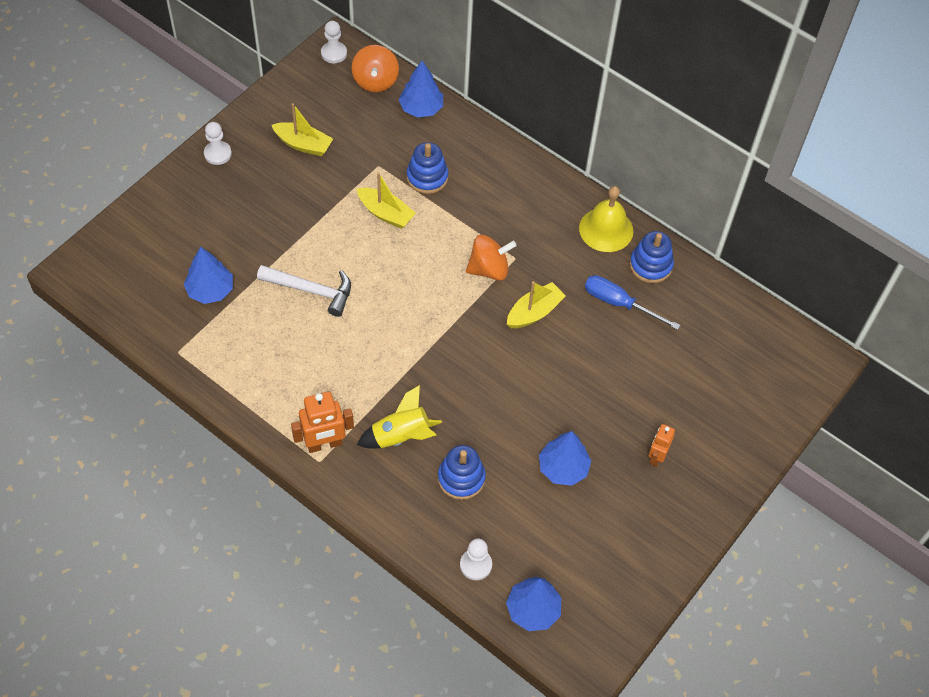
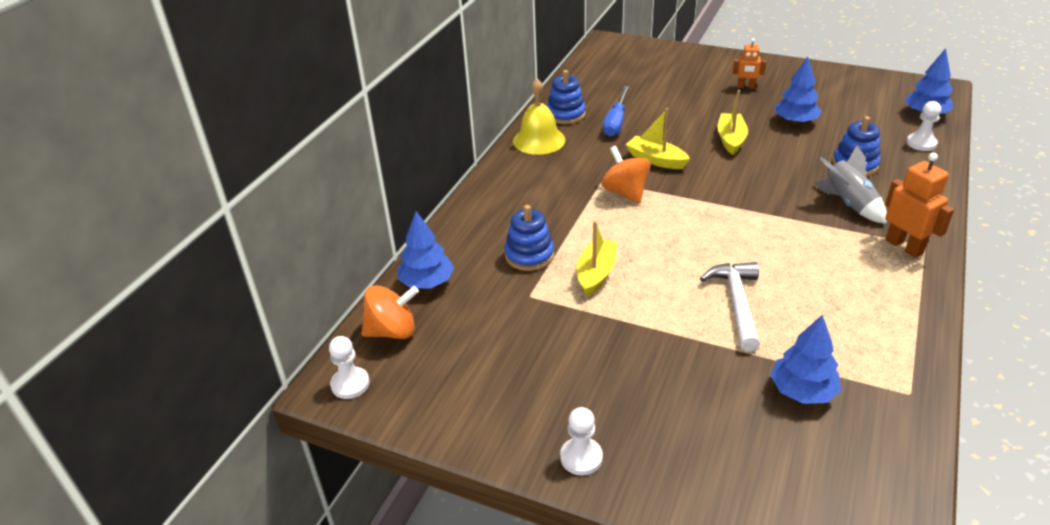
camera: 100 degrees left, 20 degrees down
(303, 144) = (525, 370): yellow boat -> yellow boat (731, 139)
(401, 436) = (848, 204): yellow rocket -> grey rocket

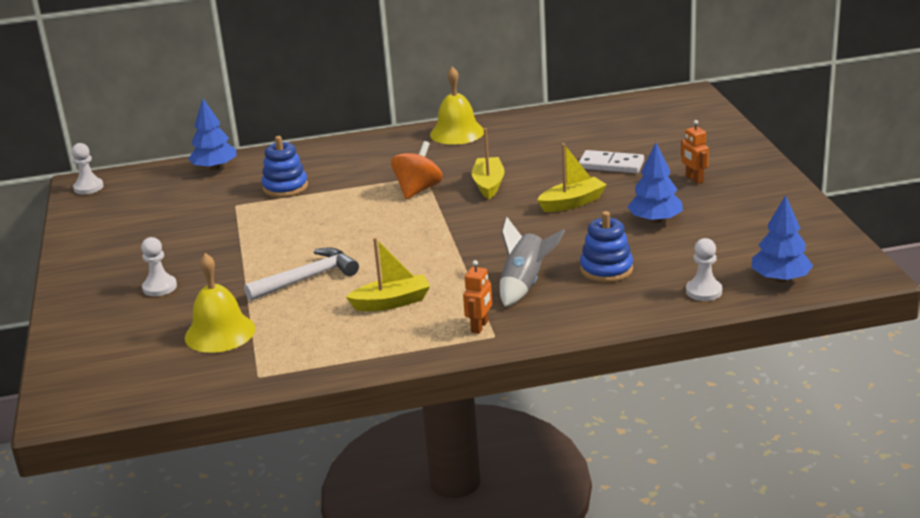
camera: 55 degrees right, 10 degrees down
(392, 331) = (151, 178): orange spinning top -> none
(566, 114) = (516, 127): blue stacking toy -> none
(581, 457) = (81, 278): white pawn -> white pawn (159, 287)
(596, 273) = (288, 217): yellow boat -> yellow boat (391, 302)
(616, 122) = (532, 149): blue screwdriver -> none
(685, 105) = (611, 165): none -> white domino
(802, 391) = (220, 333): blue tree -> yellow bell
(904, 246) = (480, 327): orange robot -> orange robot, size x0.63

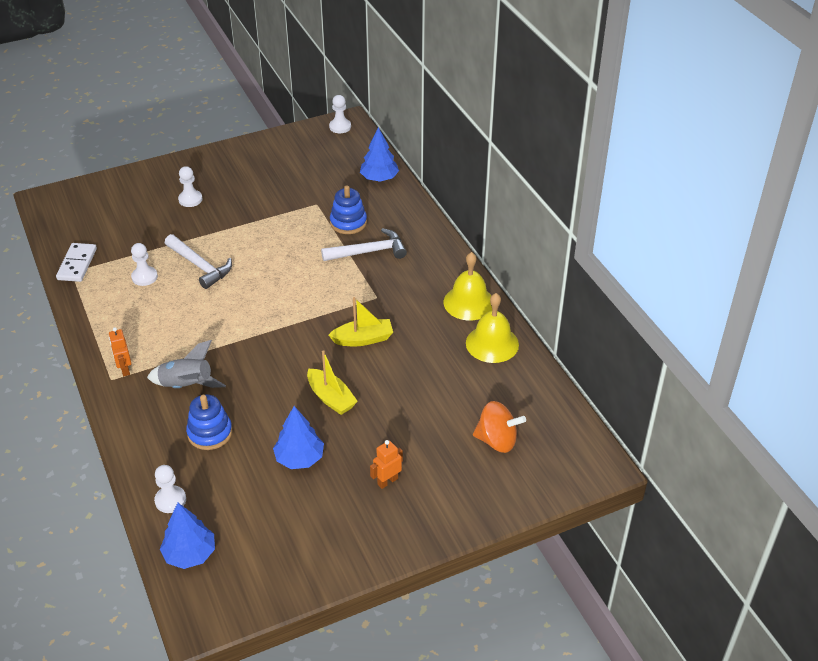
camera: 75 degrees right, 15 degrees up
(220, 333) = (127, 241): yellow bell -> yellow bell (492, 343)
(305, 317) = (144, 277): none -> white pawn
(345, 177) = (369, 251): none -> white hammer
(391, 302) = (163, 316): yellow boat -> none
(418, 190) = (349, 298): orange spinning top -> orange spinning top (497, 440)
(480, 327) = (124, 369): orange robot -> orange robot turned 60 degrees clockwise
(611, 165) = (412, 417): white domino -> white domino (77, 264)

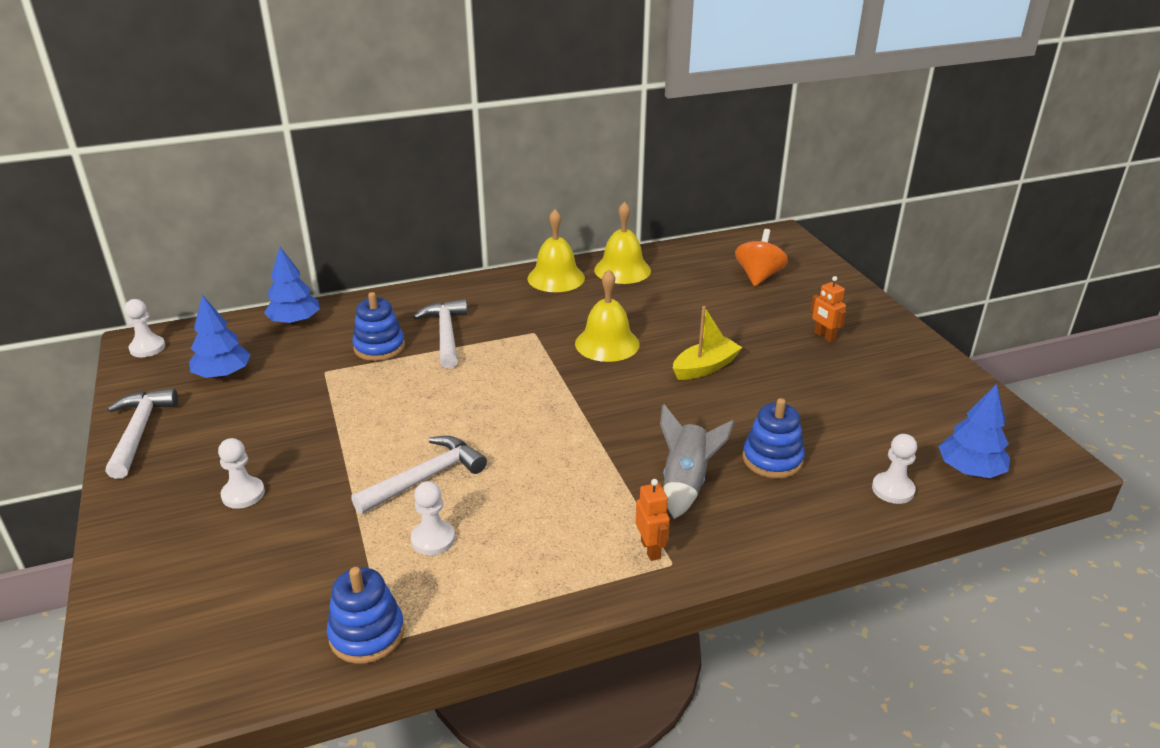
camera: 85 degrees left, 10 degrees down
(77, 264) = (367, 634): white domino -> blue stacking toy
(124, 369) = (650, 549): orange robot -> orange robot turned 90 degrees counterclockwise
(249, 148) = (139, 432): none -> white hammer
(299, 458) = (802, 390): blue tree -> blue tree (223, 374)
(363, 339) = (607, 343): yellow boat -> yellow bell

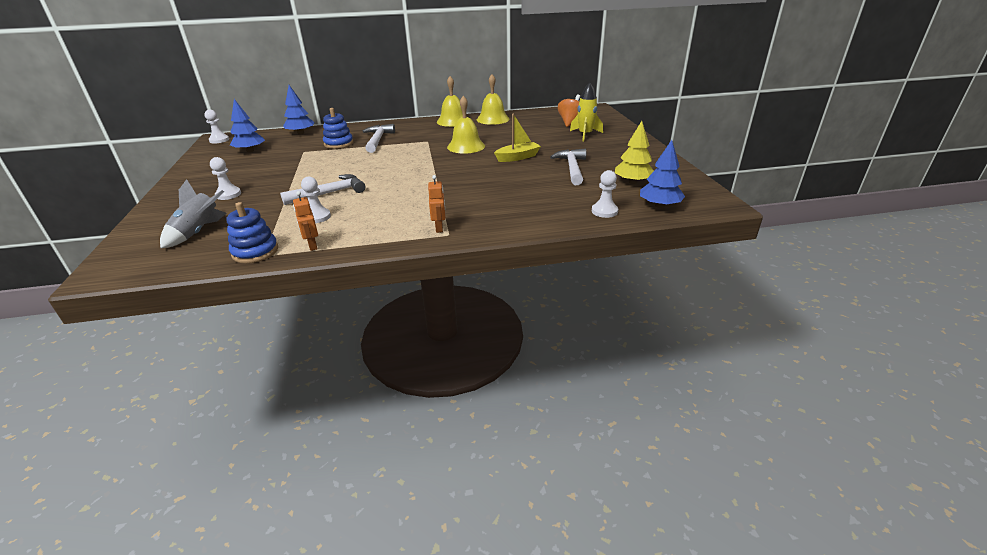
camera: 10 degrees right, 0 degrees up
(139, 432) = (192, 169): white hammer -> white hammer (572, 168)
(686, 482) = (477, 202): grey rocket -> grey rocket (198, 232)
(772, 459) = (536, 195): blue stacking toy -> none
(792, 305) = (585, 135): none -> yellow rocket
(824, 336) = (597, 148): orange robot -> orange robot (312, 245)
(909, 417) = (632, 182): none -> yellow tree

